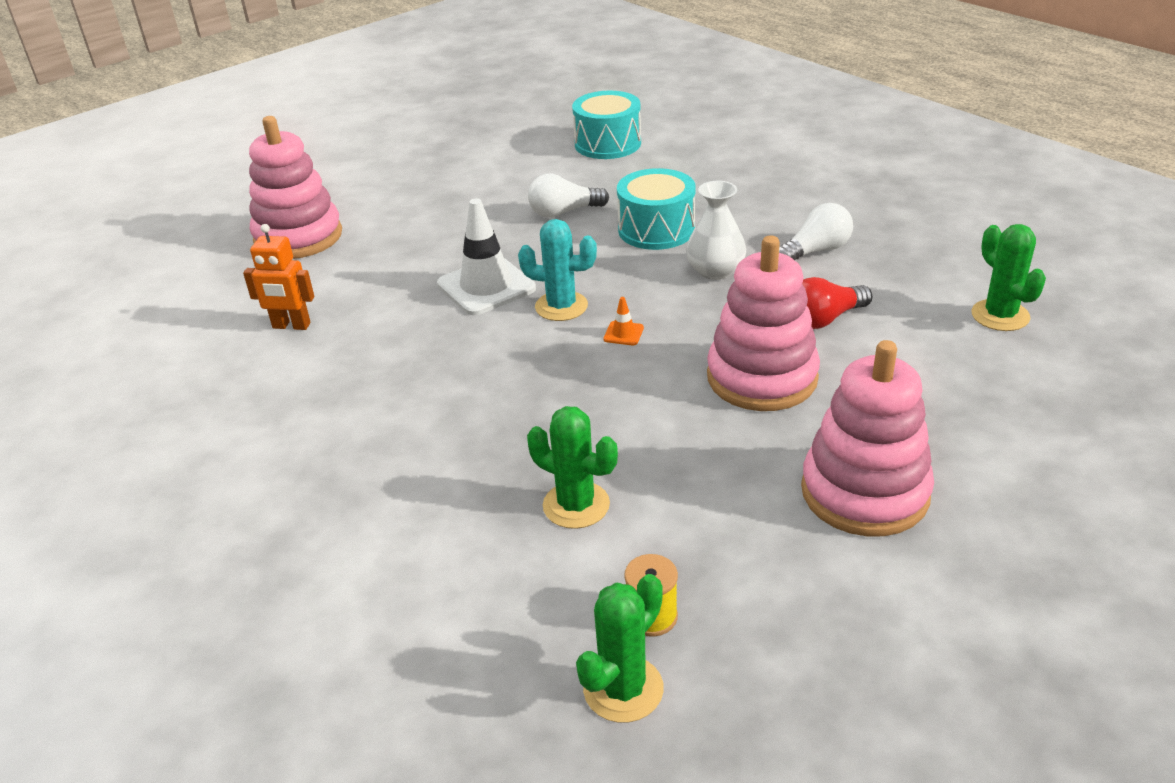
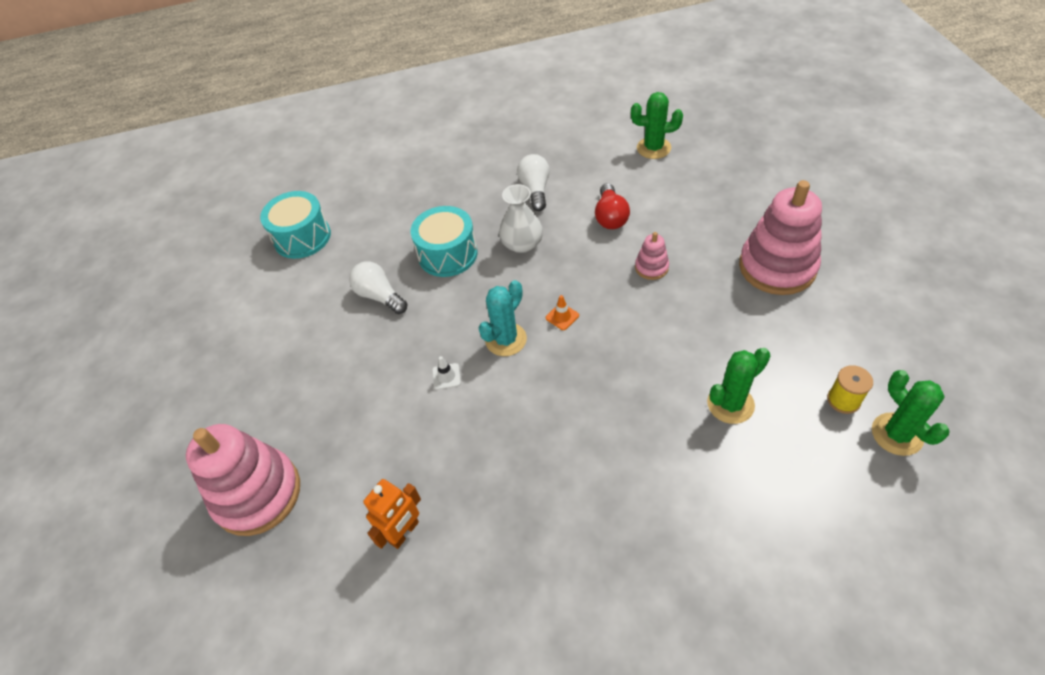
camera: 60 degrees left, 15 degrees up
(486, 286) = (446, 376): white traffic cone -> white traffic cone, size x0.41
(564, 212) = (379, 296): white light bulb -> white light bulb turned 120 degrees clockwise
(762, 377) = (651, 267): pink stacking toy -> pink stacking toy, size x0.45

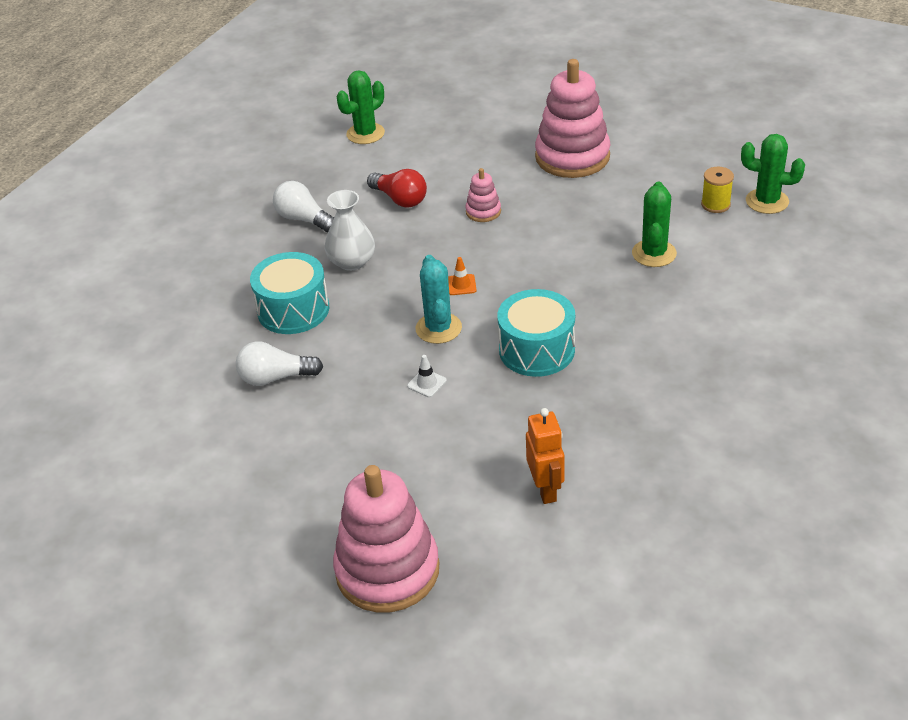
camera: 50 degrees left, 10 degrees down
(302, 237) = (113, 392): turquoise drum -> turquoise drum (536, 350)

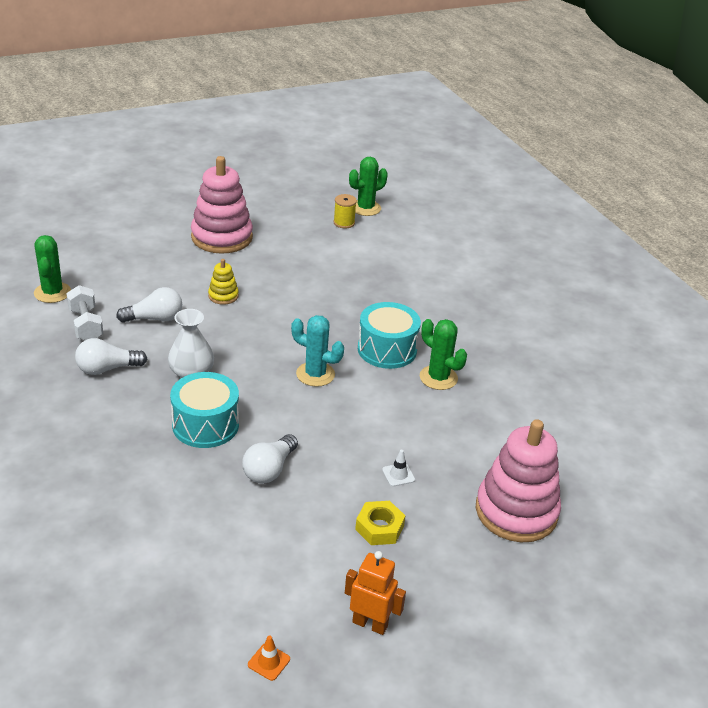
camera: 60 degrees left, 5 degrees down
(268, 486) = (379, 528): none -> yellow nut
(346, 174) = (86, 325): none -> white dumbbell
(400, 199) = (155, 318): red light bulb -> white light bulb
(427, 383) = (362, 407): white traffic cone -> white traffic cone (398, 475)
(461, 285) = (285, 343): orange traffic cone -> orange traffic cone (269, 662)
(483, 211) = (223, 296): pink stacking toy -> yellow stacking toy
(546, 489) = (512, 412): orange robot -> orange robot (370, 624)
(654, 253) = (357, 264): green cactus -> green cactus (438, 378)

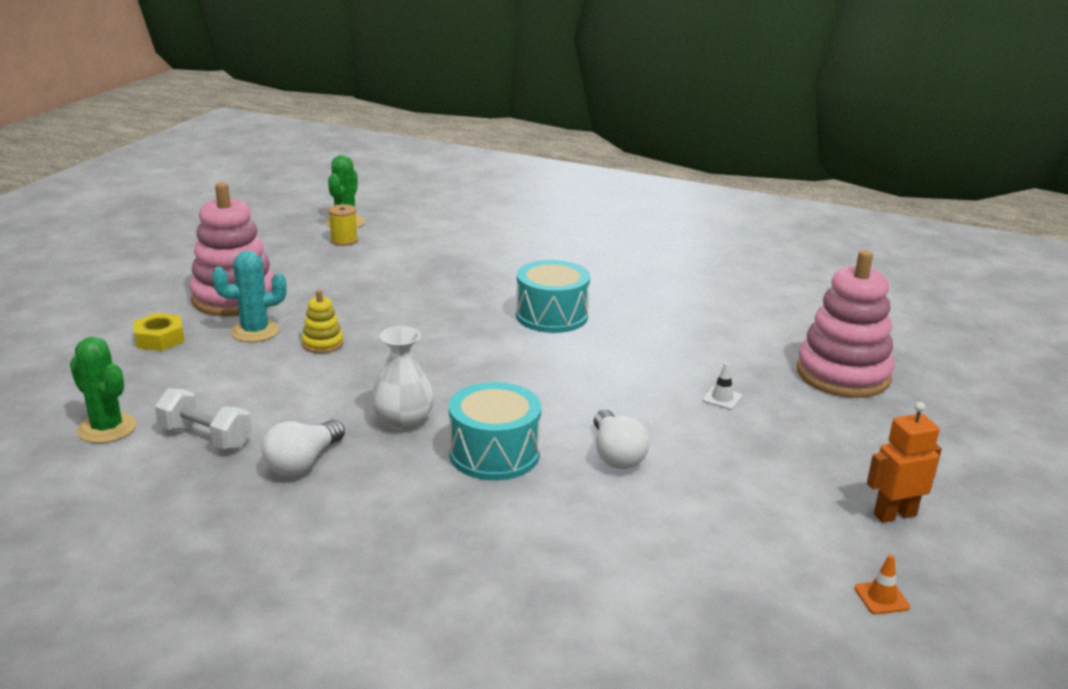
camera: 40 degrees left, 10 degrees down
(155, 318) = (280, 395): white light bulb -> none
(315, 374) = (524, 363): turquoise cactus -> turquoise cactus (255, 331)
(379, 528) = (777, 443): yellow nut -> yellow nut (160, 339)
(438, 378) = (628, 316): green cactus -> none

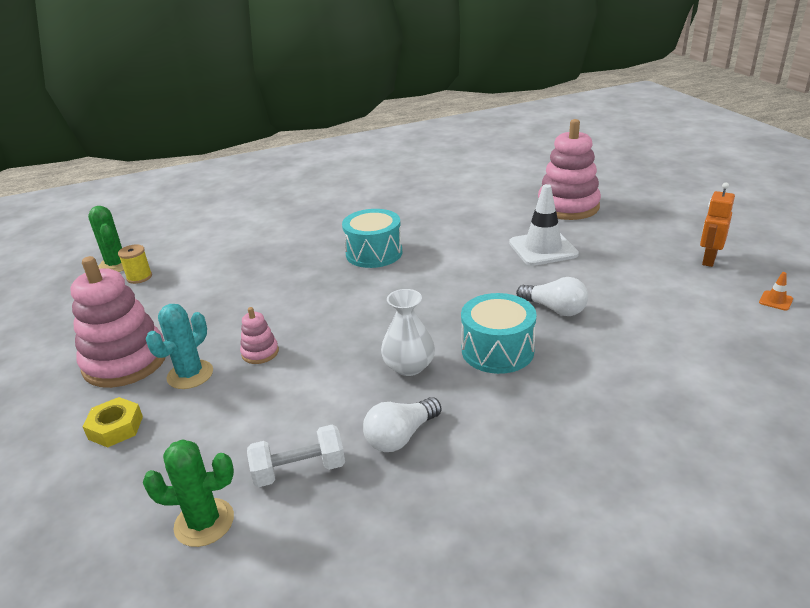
camera: 40 degrees left, 5 degrees up
(303, 462) = (401, 436): white light bulb -> white light bulb turned 60 degrees clockwise
(323, 344) = (260, 352): yellow stacking toy -> pink stacking toy
(722, 398) = (543, 249): white traffic cone -> white traffic cone, size x2.41

